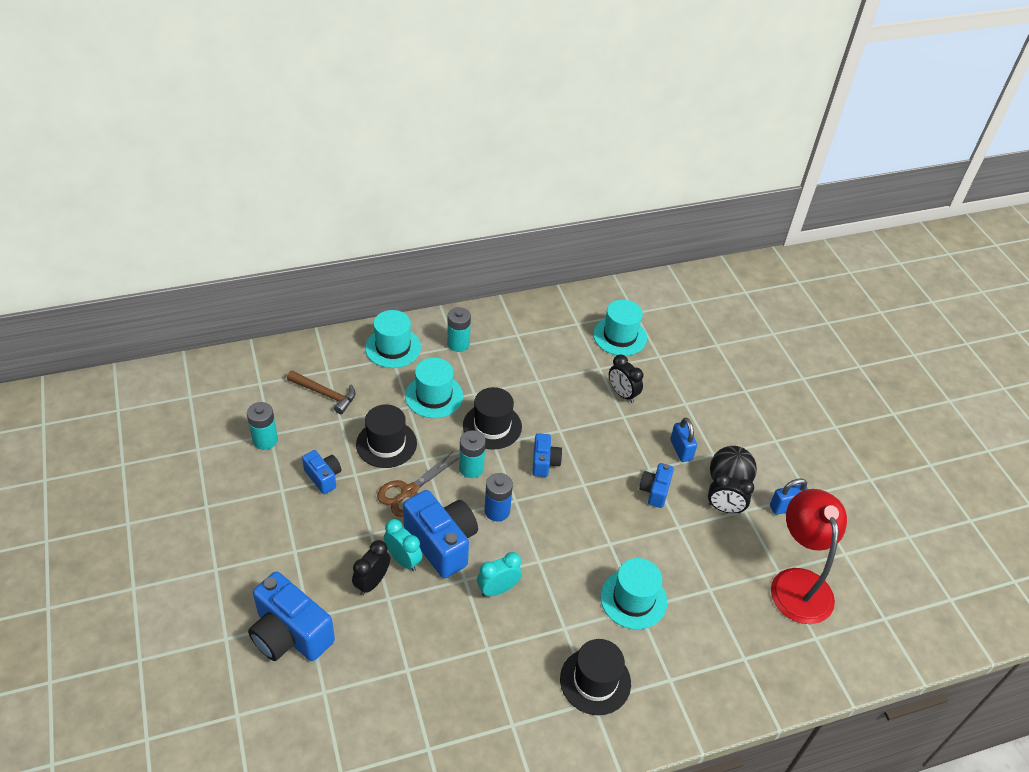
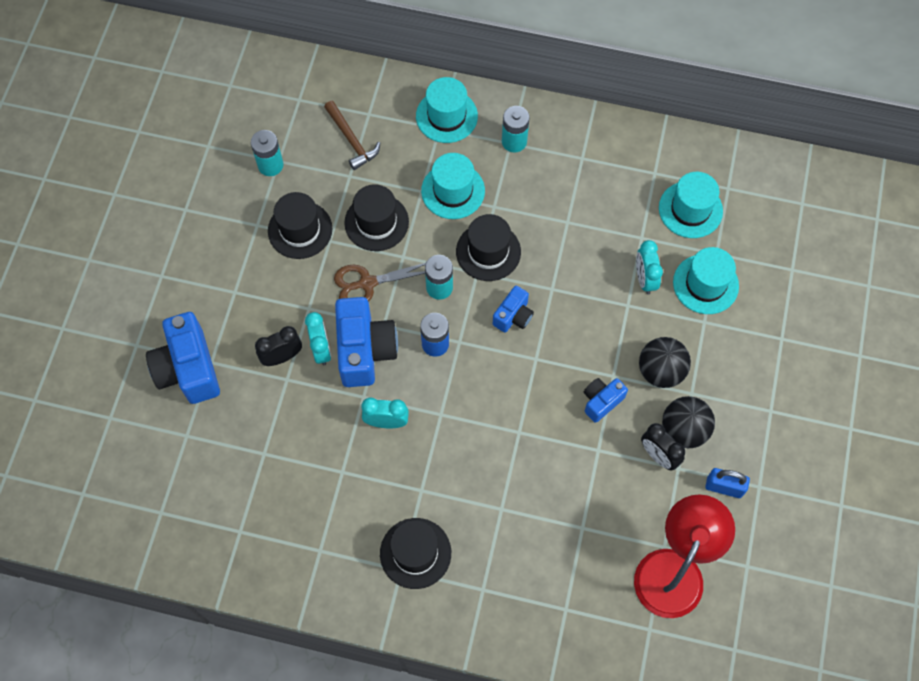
camera: 35 degrees right, 20 degrees up
(323, 477) = (300, 230): blue camera -> black hat
(622, 394) = (644, 279): black clock -> turquoise clock
(633, 599) = (502, 497): turquoise hat -> turquoise hat (705, 284)
(681, 450) = (660, 371): blue padlock -> black ball

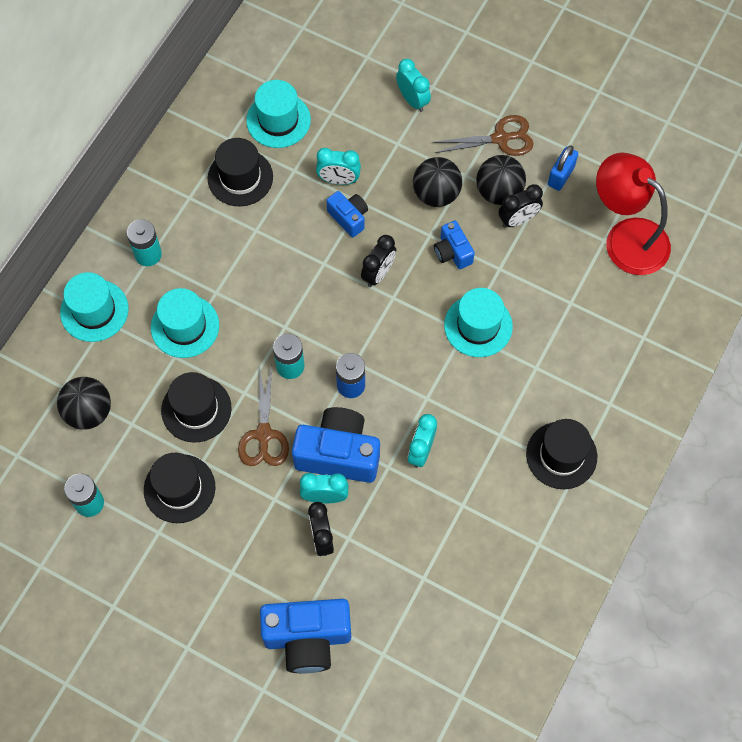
camera: 75 degrees left, 0 degrees up
(351, 140) = (89, 412): brown hammer -> black ball
(488, 251) = (265, 310): black hat -> black hat (240, 177)
(513, 316) = (342, 306): blue camera -> blue camera (349, 218)
(556, 339) = (378, 273): none -> black clock
(705, 284) = (360, 131): turquoise hat -> turquoise hat (478, 326)
(746, 418) = (500, 138): none -> brown scissors
(759, 323) = (412, 100): none -> turquoise clock

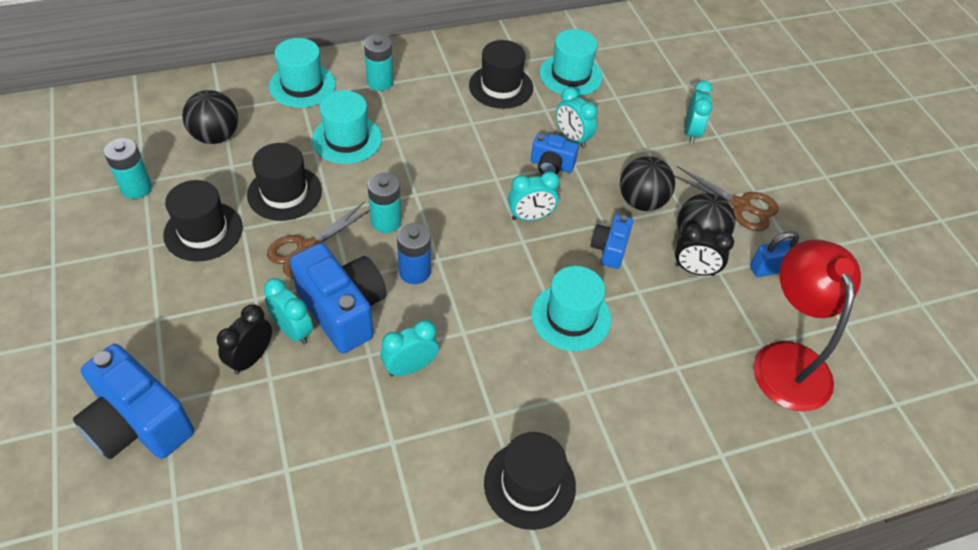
camera: 40 degrees right, 15 degrees down
(349, 218) = (551, 165): blue camera -> blue camera turned 105 degrees clockwise
(378, 273) = (530, 217): black clock -> turquoise clock

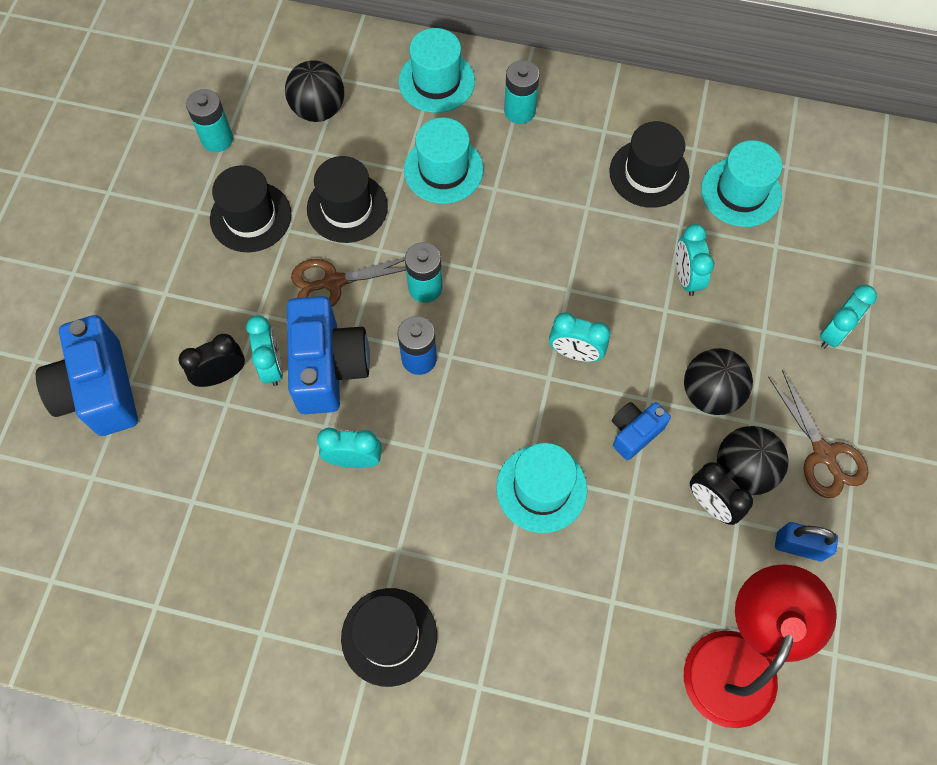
camera: 35 degrees right, 15 degrees up
(551, 165) = (639, 301): blue camera -> none

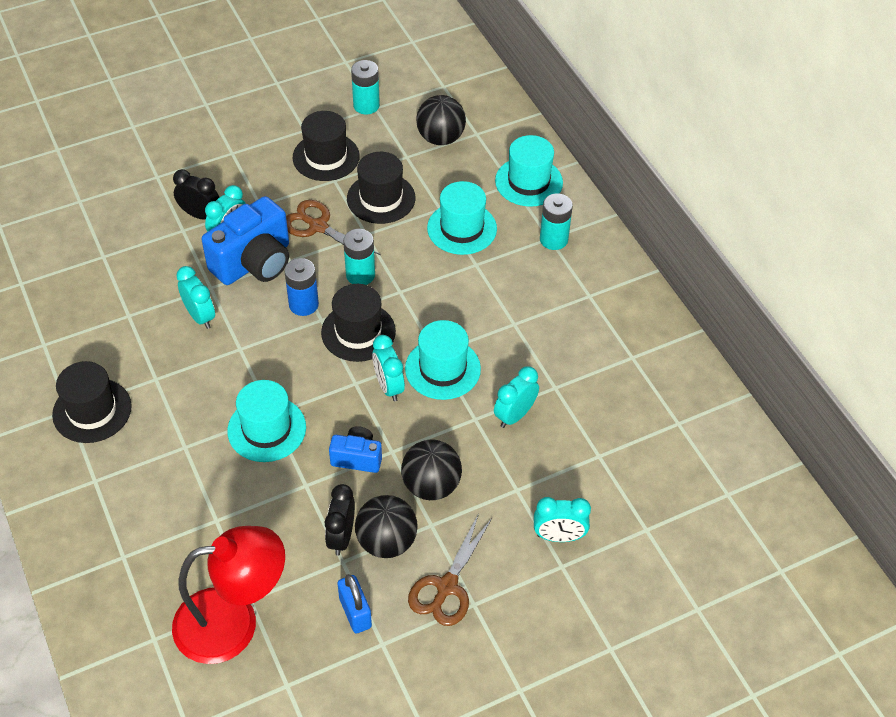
camera: 50 degrees right, 15 degrees down
(99, 391) = (138, 167): blue camera -> none
(649, 173) = (580, 342): black hat -> black hat (358, 332)
(741, 192) = (623, 407): turquoise hat -> turquoise hat (442, 369)

